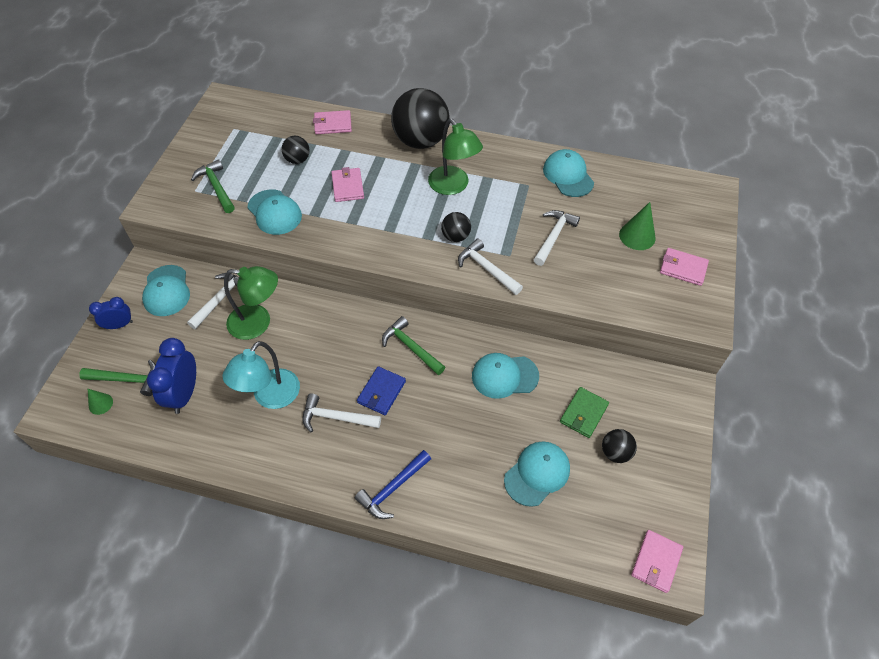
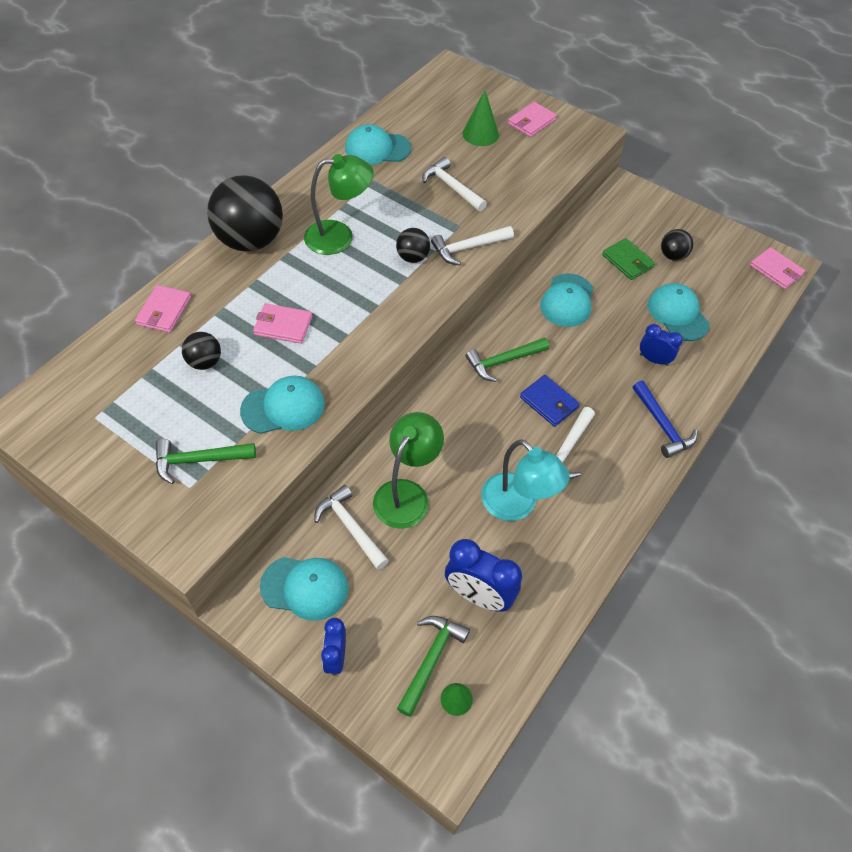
camera: 70 degrees left, 0 degrees up
(468, 464) = (654, 359): none -> blue clock

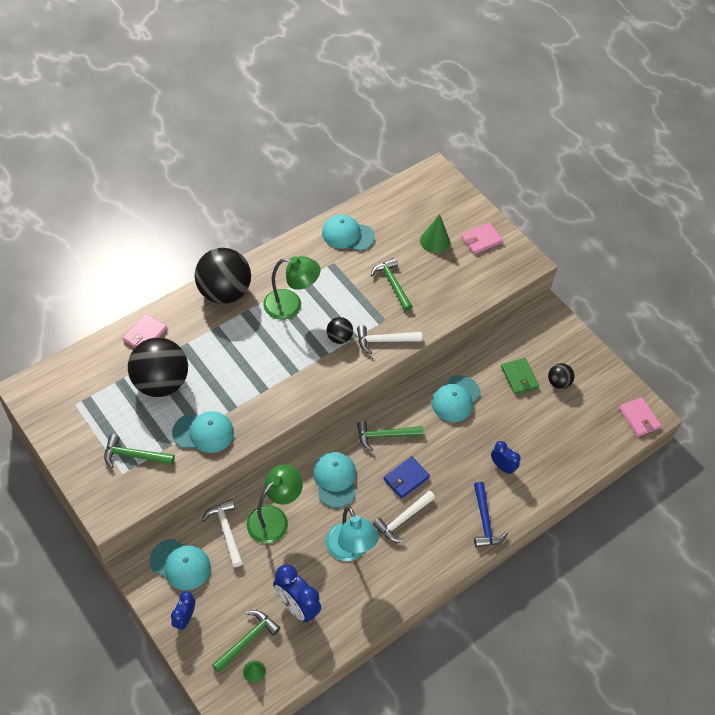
camera: 15 degrees right, 0 degrees up
(205, 362) = (161, 383): black ball -> black ball, size x2.13
(283, 326) = (224, 369): pink wallet -> none
(451, 187) = (392, 284): white hammer -> green hammer
(549, 402) = (406, 478): blue wallet -> blue wallet turned 75 degrees clockwise
(677, 314) = (539, 434): turquoise cap -> turquoise cap (335, 480)

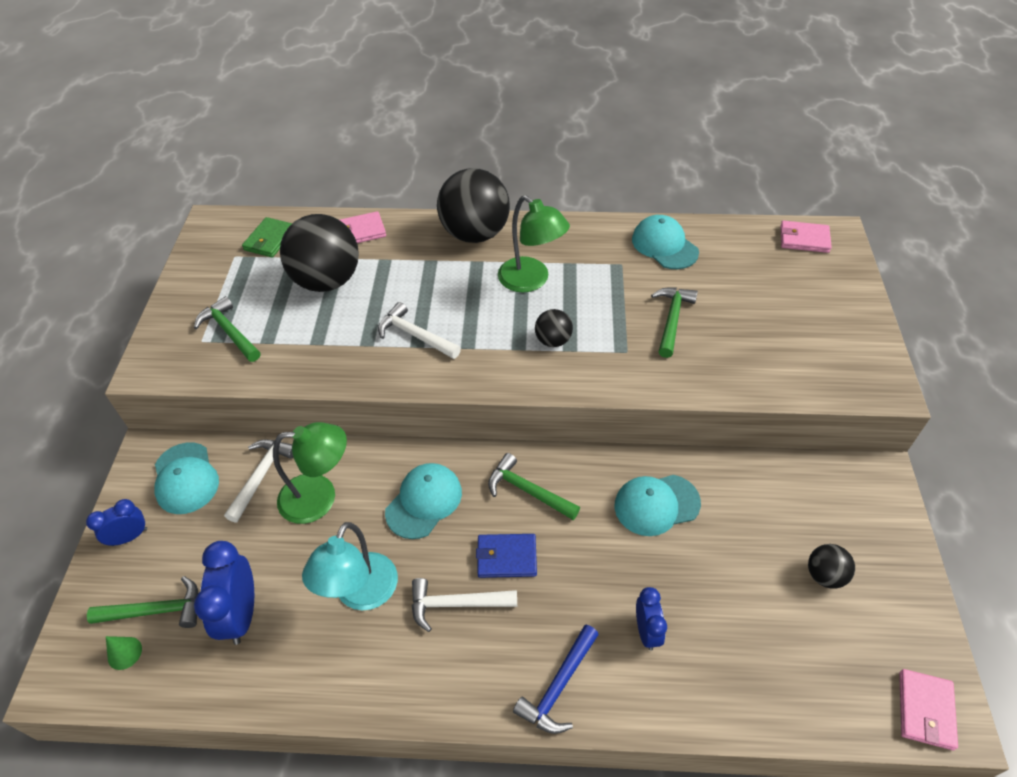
camera: 45 degrees right, 5 degrees down
(203, 432) = (314, 350): turquoise cap -> none
(384, 341) = (603, 373): white hammer -> white hammer (415, 335)
(434, 241) = (770, 302): green cone -> none
(481, 240) = (836, 330): pink wallet -> pink wallet (804, 239)
(519, 377) = (769, 533): green wallet -> green wallet (270, 240)

